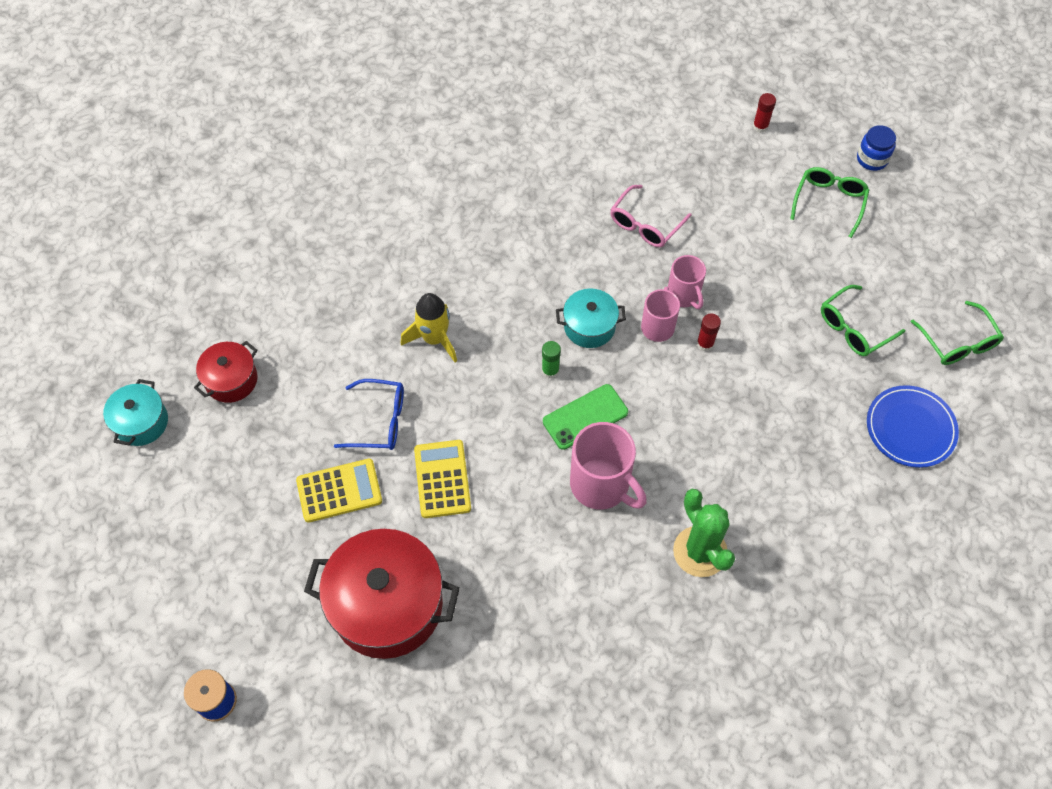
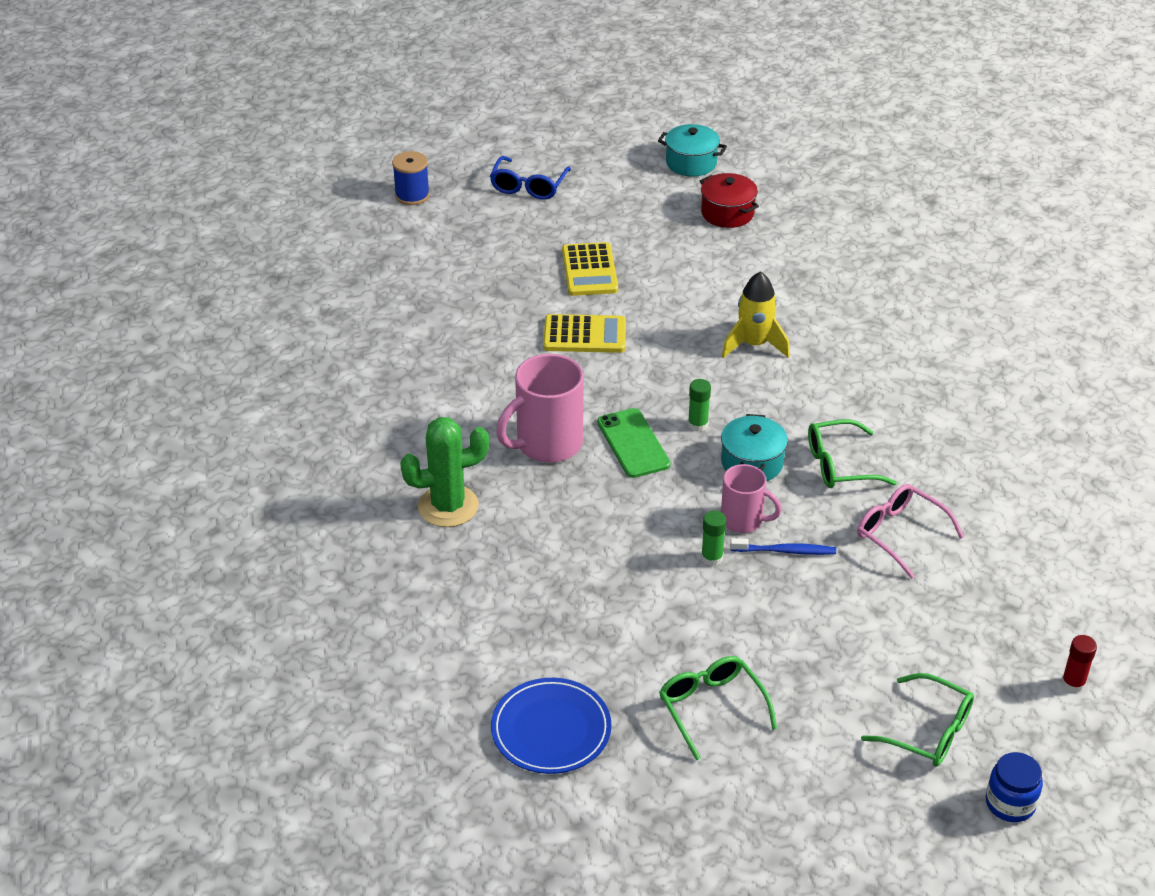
camera: 100 degrees right, 20 degrees down
(379, 421) = (661, 300): blue glasses -> blue glasses (528, 186)
(387, 605) = (464, 291): red pot -> none
(684, 295) = (785, 551): pink mug -> blue toothbrush
(705, 344) = (712, 558): red glue stick -> green glue stick
(957, 342) = (670, 818): green glasses -> green glasses (840, 465)

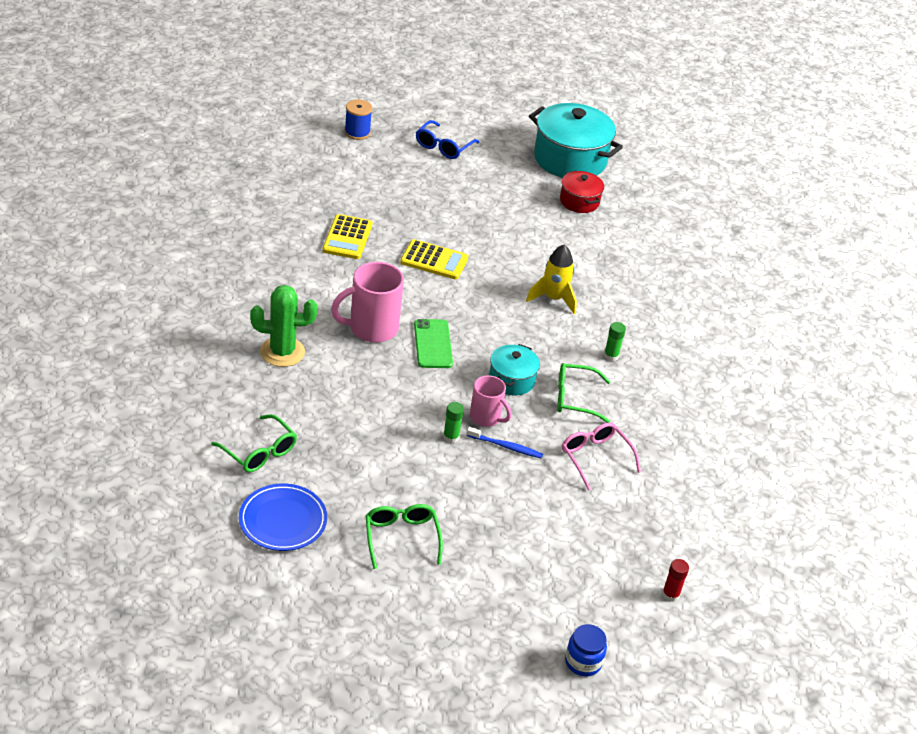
camera: 10 degrees right, 0 degrees up
(590, 270) = (459, 216): yellow calculator -> yellow calculator (347, 237)
(691, 163) = (570, 159): turquoise pot -> turquoise pot, size x1.90
(698, 424) = (485, 343): green glue stick -> green glue stick (611, 355)
(927, 731) = (548, 596): green glasses -> green glasses (259, 452)

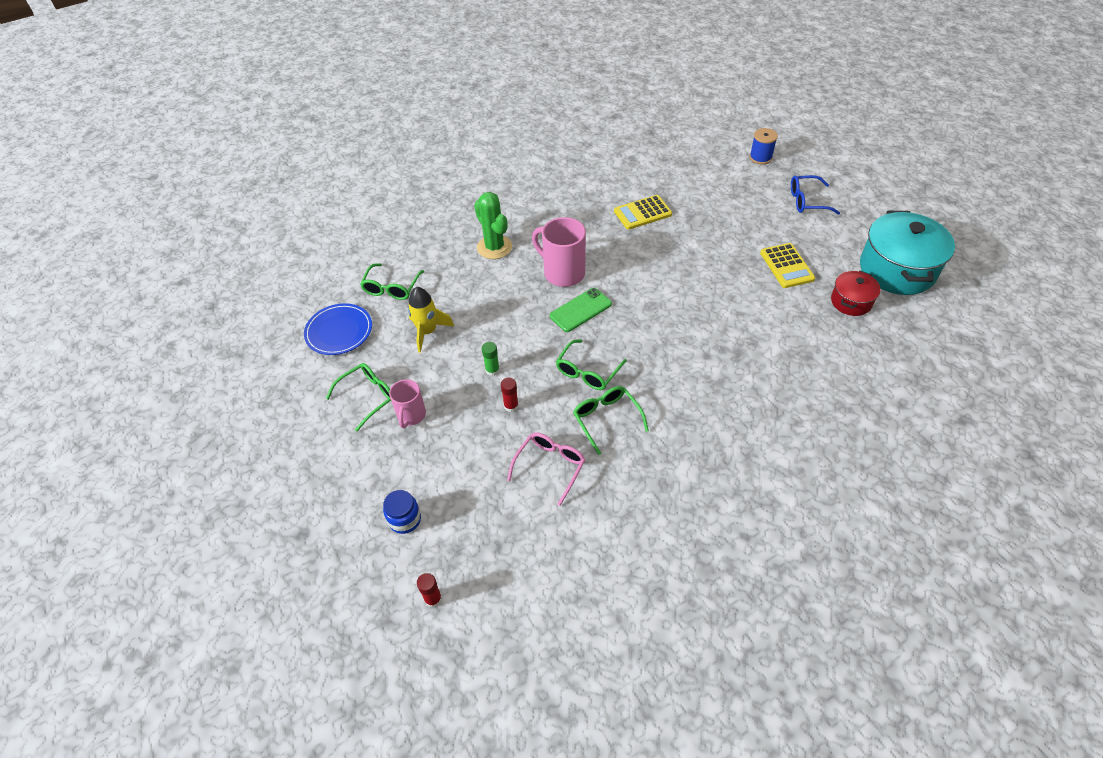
camera: 65 degrees right, 10 degrees up
(434, 260) = (672, 263): yellow calculator -> yellow calculator (787, 266)
(486, 417) = (531, 378): pink mug -> pink mug (411, 415)
(506, 447) = (511, 406): blue toothbrush -> red glue stick
(511, 380) = (588, 371): turquoise pot -> green glasses
(553, 299) = (710, 347): yellow rocket -> yellow rocket (428, 332)
(583, 662) = (316, 571): blue jar -> blue jar (405, 519)
(611, 355) = (683, 416): green glue stick -> none

